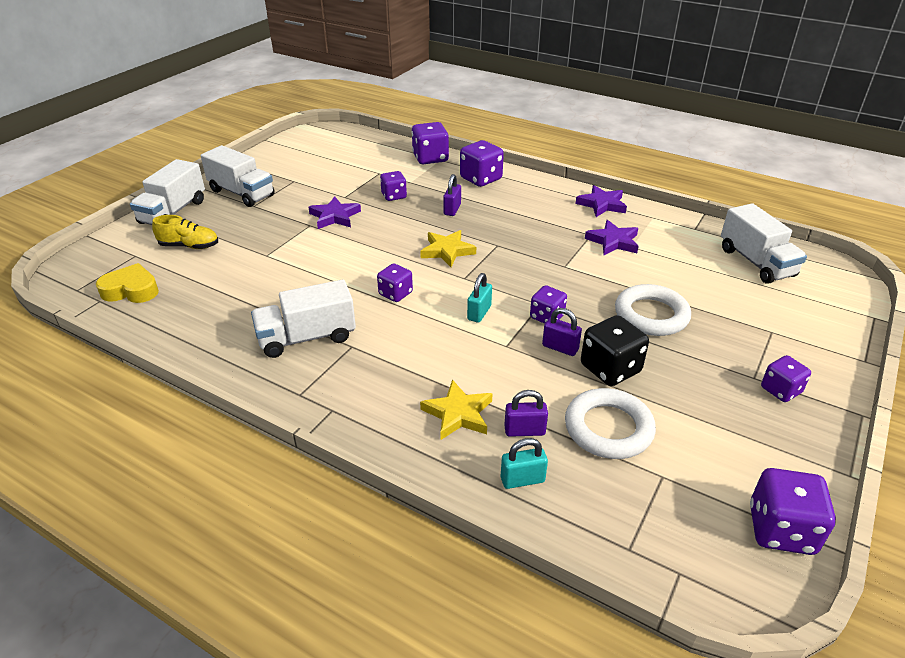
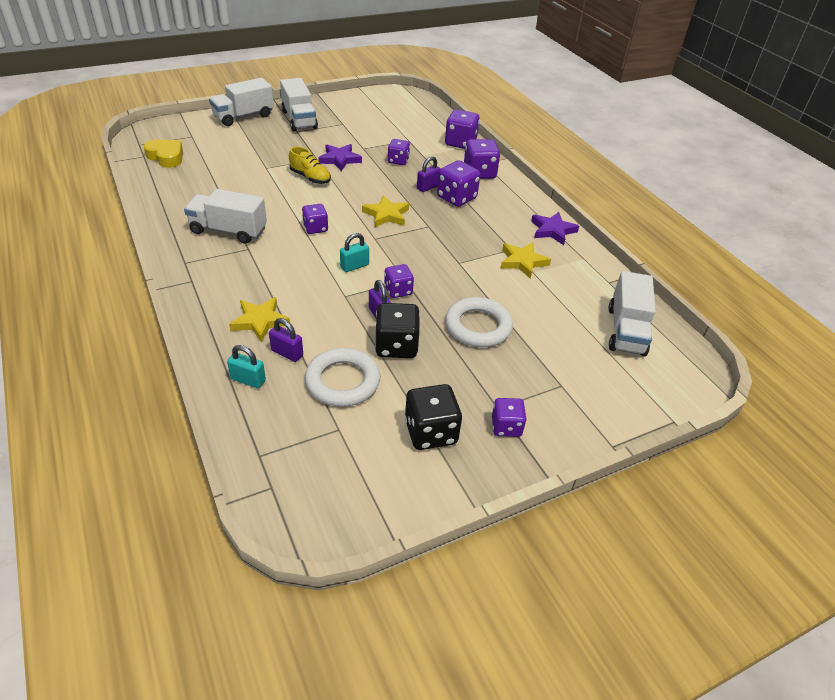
camera: 30 degrees right, 5 degrees up
(189, 246) = (228, 143): yellow shoe -> yellow shoe (310, 178)
(613, 241) = (522, 262): purple star -> yellow star
(735, 430) = (430, 432): none -> black dice
(781, 529) = (373, 507): purple dice -> purple dice (456, 198)

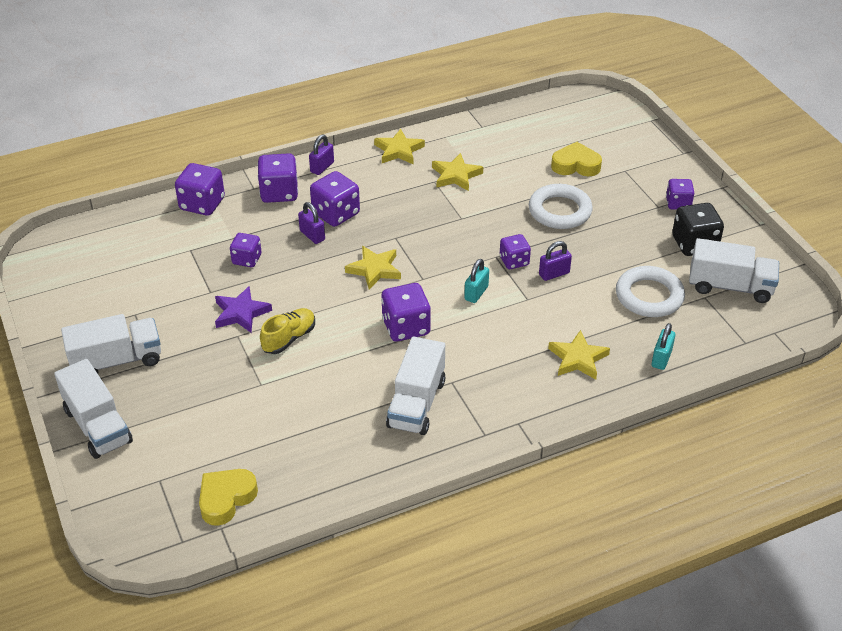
camera: 85 degrees left, 0 degrees up
(287, 353) = (620, 335): purple padlock -> purple padlock (322, 167)
(315, 228) = (406, 327): purple dice -> purple dice, size x1.57
(354, 266) = (476, 293): turquoise padlock -> turquoise padlock turned 60 degrees clockwise
(396, 346) = (596, 263): black dice -> none
(552, 230) = (398, 150): purple star -> yellow star
(560, 345) = (575, 165): none -> yellow heart
(626, 330) = (550, 127): white truck -> white truck (730, 286)

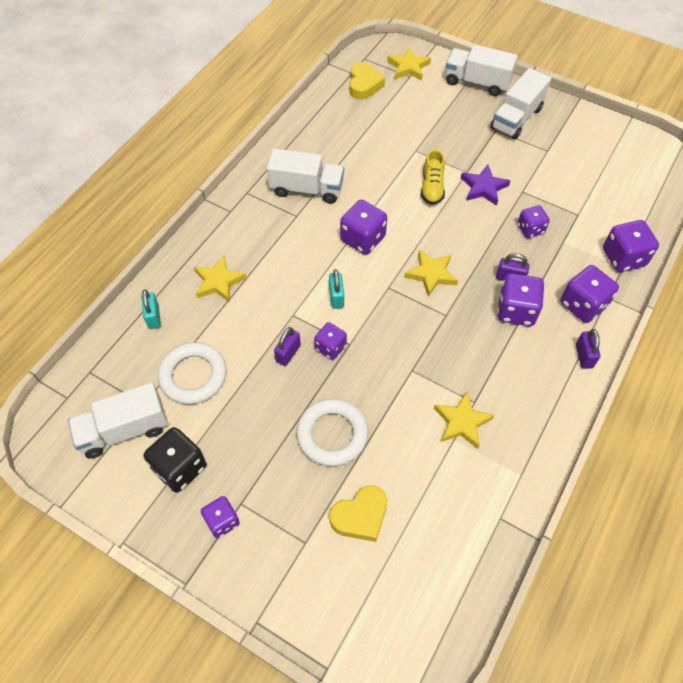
camera: 145 degrees right, 15 degrees up
(398, 150) = (543, 423): yellow star -> yellow star (408, 67)
(416, 403) = (307, 189): white truck -> white truck turned 120 degrees clockwise

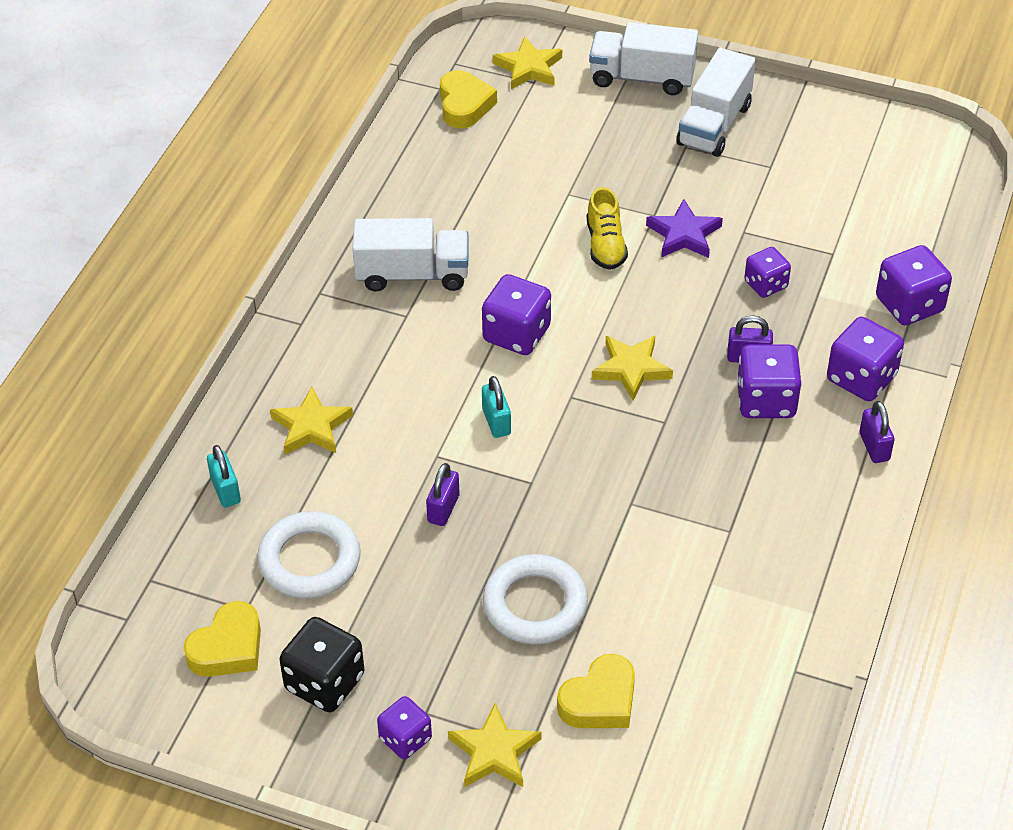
camera: 10 degrees left, 10 degrees down
(124, 430) = (228, 647): white truck -> yellow heart
(330, 347) = (504, 491): purple dice -> none
(462, 422) = (717, 560): yellow star -> yellow star (494, 752)

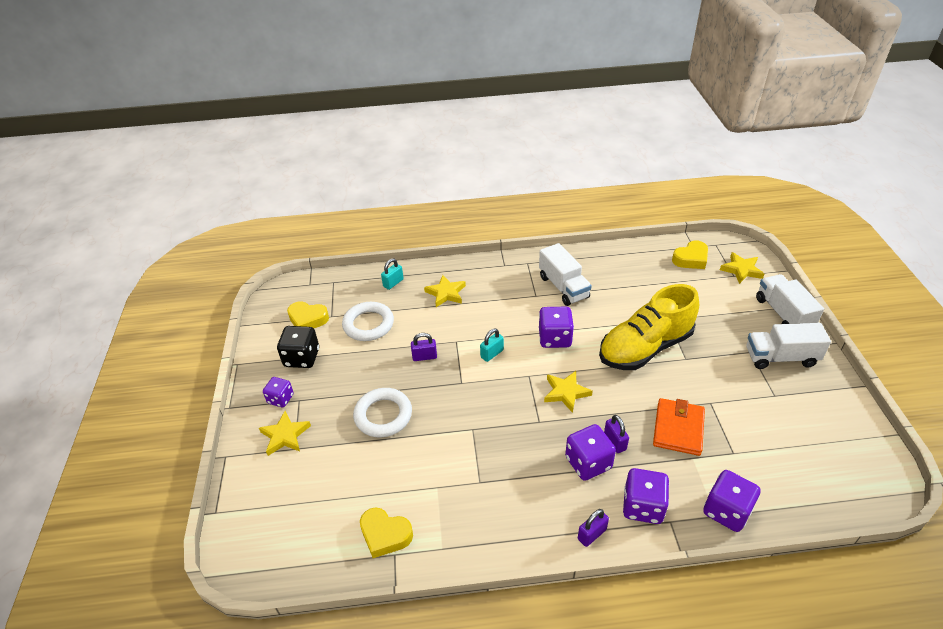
camera: 65 degrees right, 5 degrees down
(600, 700) = (334, 467): yellow heart -> yellow heart (385, 535)
(605, 245) = (645, 348): yellow shoe -> yellow shoe, size x2.16
(684, 234) = (683, 377): purple star -> none
(765, 284) = (678, 429): purple dice -> orange wallet

